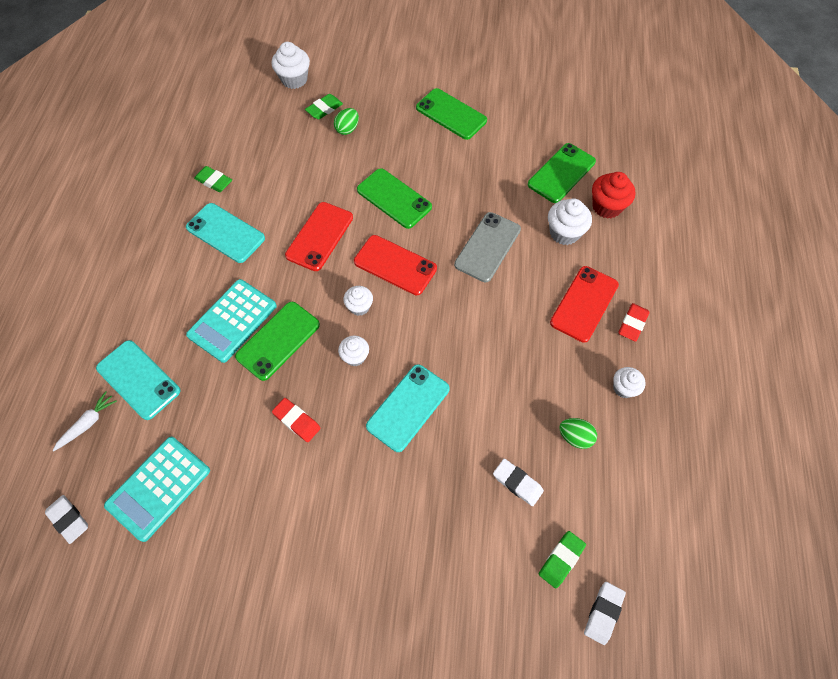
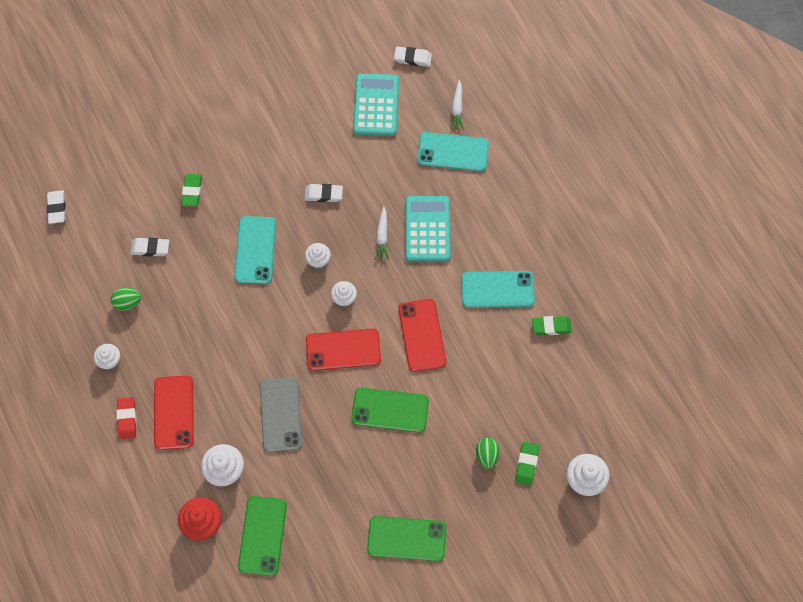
camera: 145 degrees right, 5 degrees up
(278, 340) = (382, 236): green phone -> white carrot
(297, 421) = (323, 194): red eraser -> white eraser
(561, 559) = (97, 221): green eraser -> green eraser (192, 191)

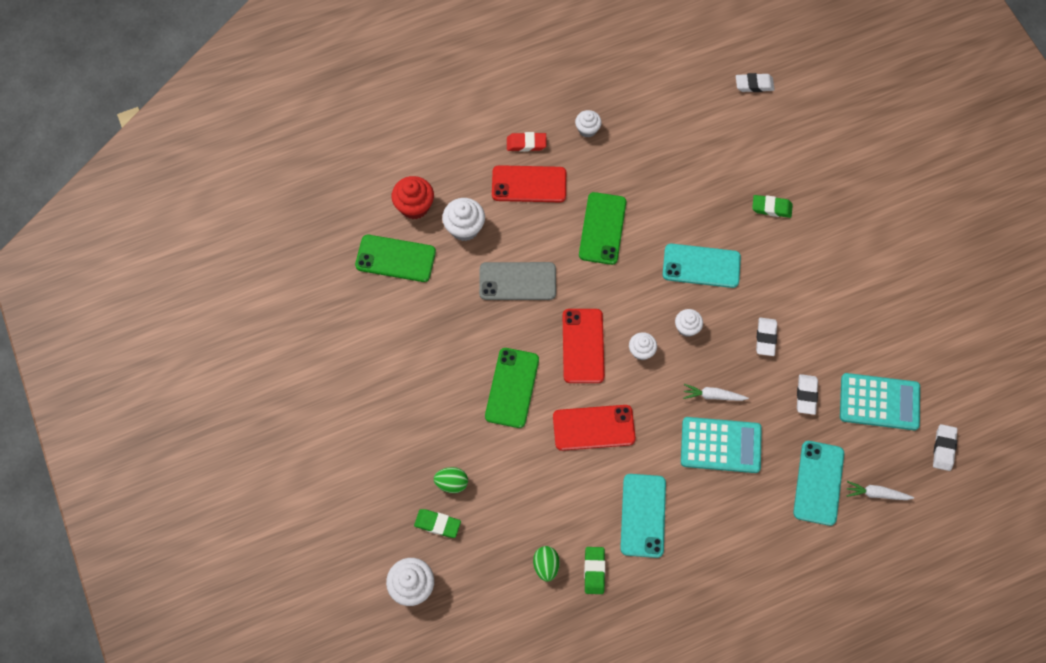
camera: 95 degrees right, 0 degrees up
(127, 303) = (648, 146): green egg -> green egg (546, 565)
(150, 248) = (707, 167): white eraser -> white eraser (806, 395)
(406, 538) = (374, 393): green phone -> green phone (602, 228)

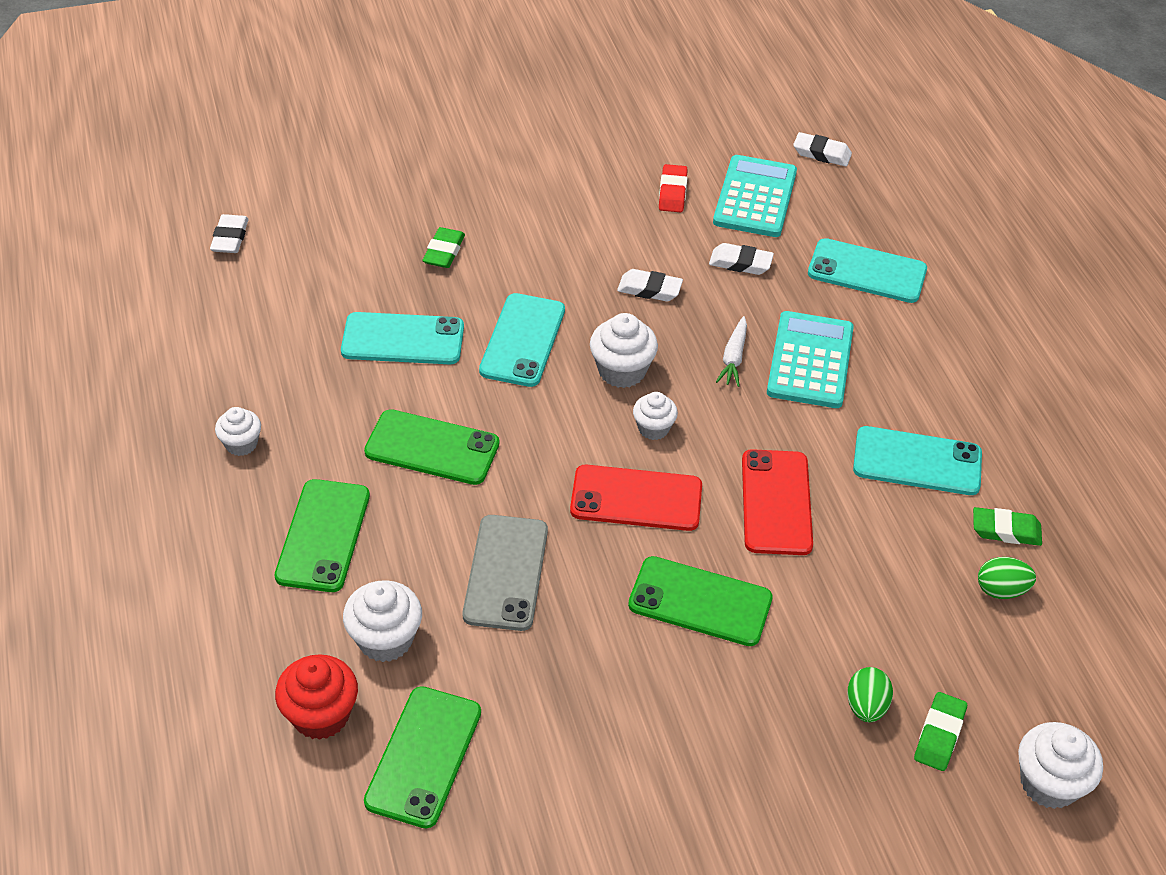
camera: 85 degrees left, 20 degrees down
(526, 144) = (241, 530): red eraser -> red eraser (672, 192)
(529, 184) = (323, 536): red phone -> green phone
(687, 197) = (403, 339): none -> turquoise phone
(687, 328) = (622, 371): white cupcake -> white cupcake, size x1.56
(876, 493) = (881, 221): white carrot -> none

